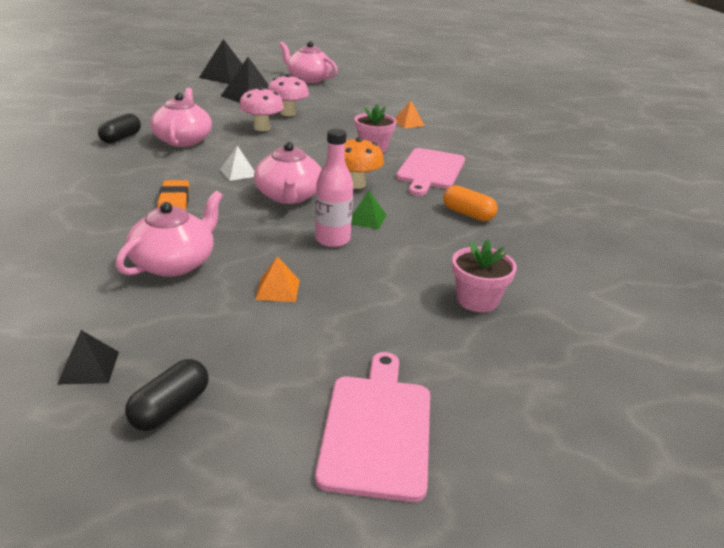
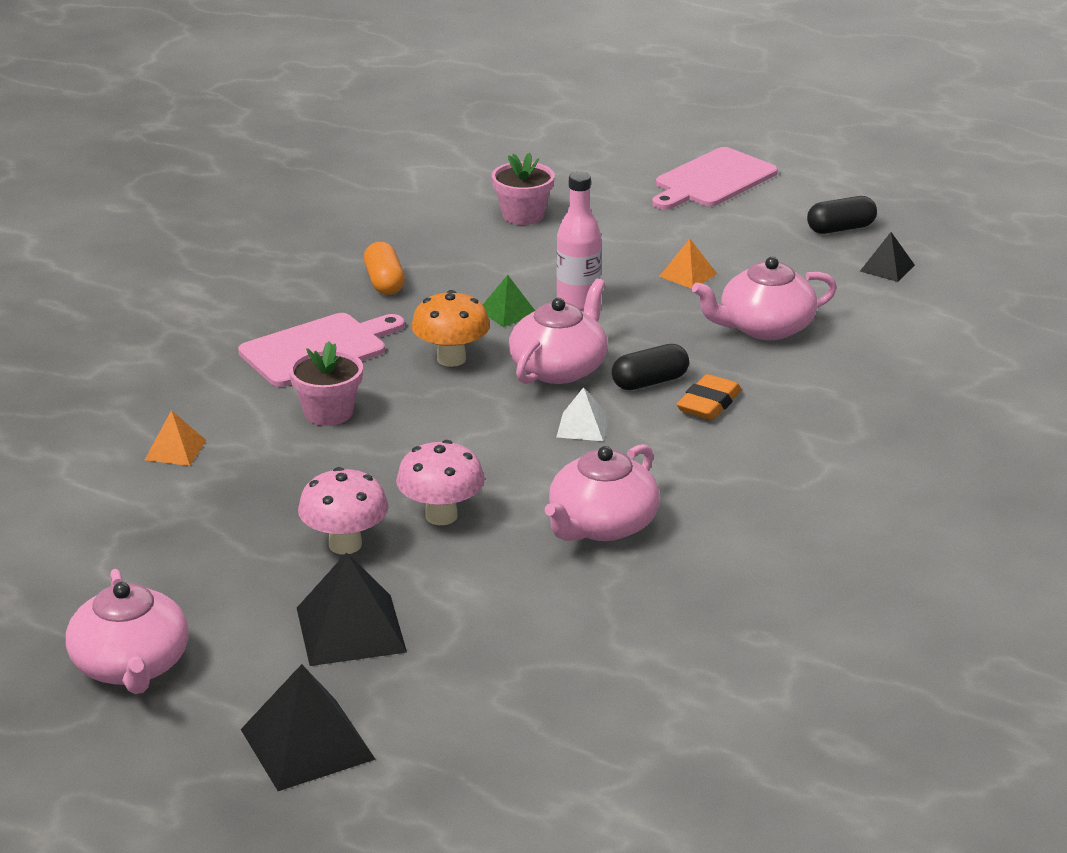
camera: 140 degrees left, 0 degrees up
(121, 138) = (700, 562): black capsule -> black capsule (650, 382)

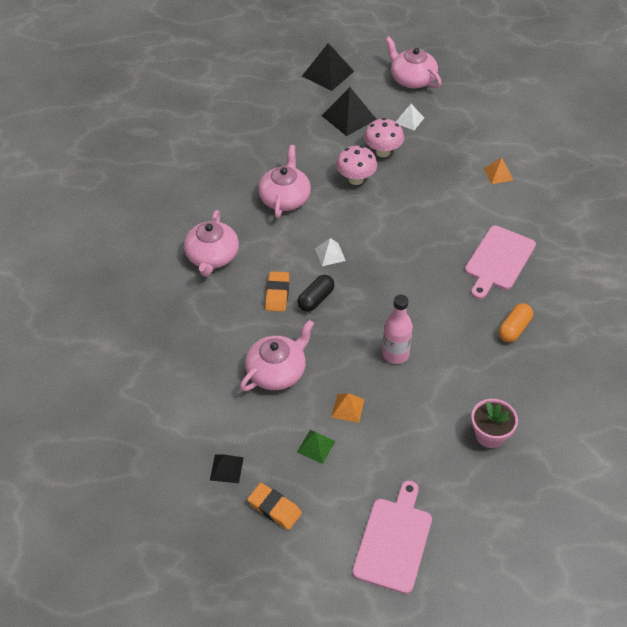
camera: 155 degrees right, 20 degrees up
(232, 585) = (409, 120): none -> white pyramid
(328, 412) = (454, 219): pink flower pot -> none
(384, 282) = (514, 329): orange capsule -> orange capsule turned 75 degrees clockwise
(451, 359) = (427, 278): orange mushroom -> none
(507, 312) = (427, 329): green pyramid -> green pyramid (316, 446)
(559, 368) = (368, 292): pink teapot -> pink teapot (212, 257)
(841, 229) = (274, 508): black capsule -> orange eraser

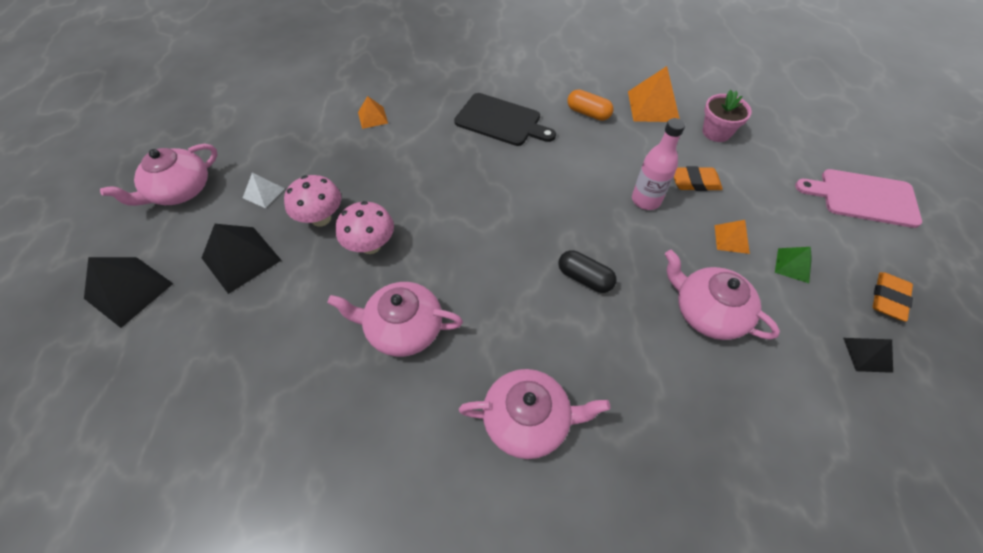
camera: 95 degrees left, 5 degrees up
(277, 294) = (584, 323): orange eraser -> orange eraser (695, 182)
(330, 254) = (507, 267): white pyramid -> none
(498, 260) = (501, 121): pink cutting board -> black cutting board
(529, 387) = (653, 106): none -> orange pyramid

